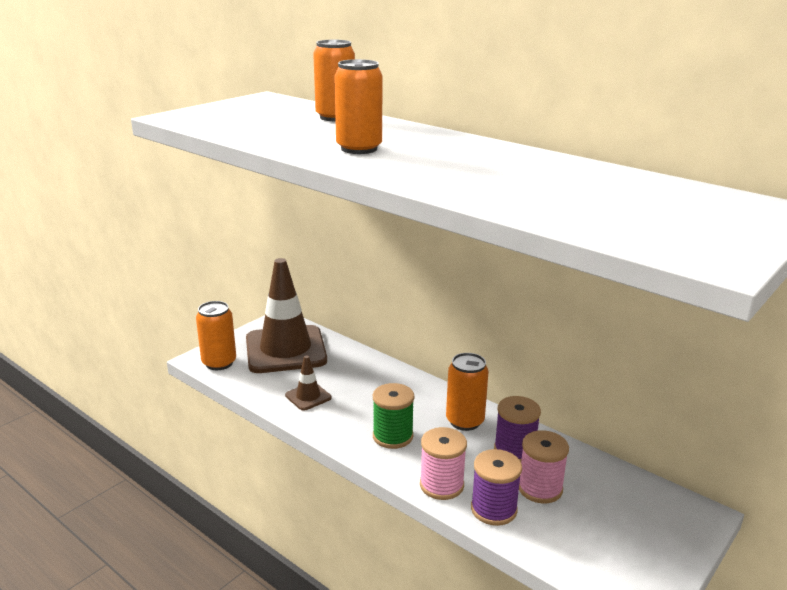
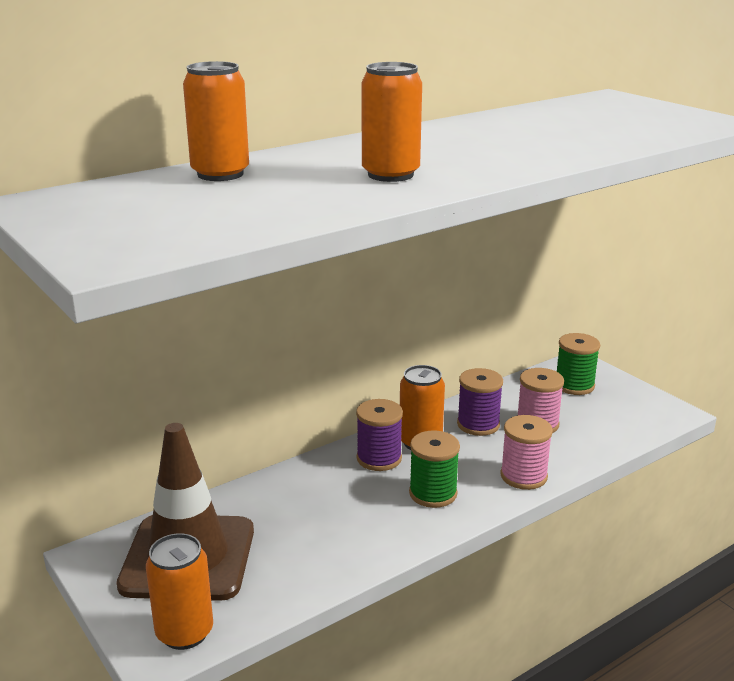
camera: 75 degrees left, 0 degrees up
(308, 396) = (324, 548): brown traffic cone -> none
(493, 509) = (563, 454): purple spool -> purple spool (379, 458)
(642, 512) = (574, 385): none -> green spool

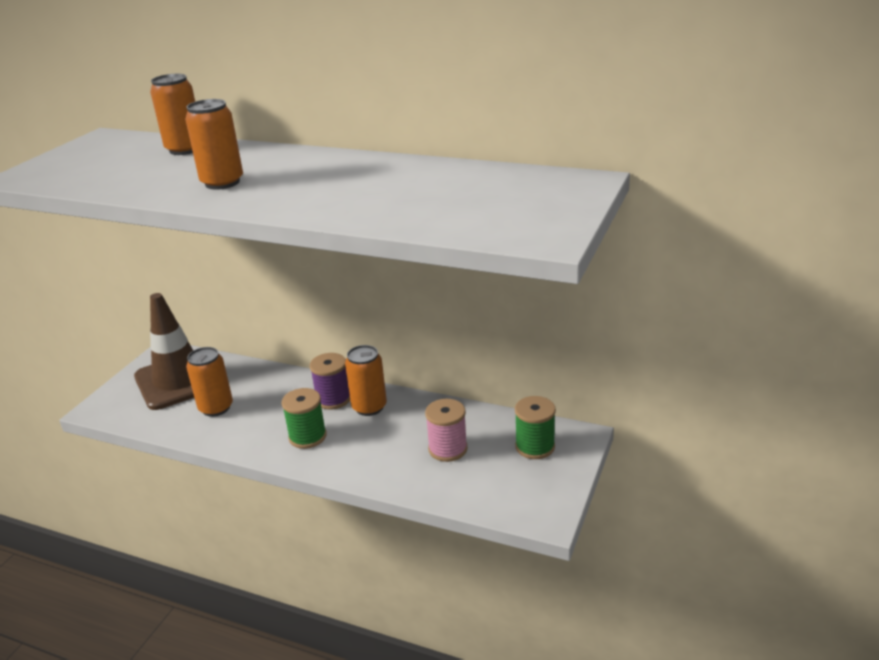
camera: 60 degrees right, 5 degrees up
(184, 632) = (115, 408): orange can -> orange can (216, 408)
(478, 424) = (419, 422): purple spool -> none
(523, 476) = (363, 468): pink spool -> none

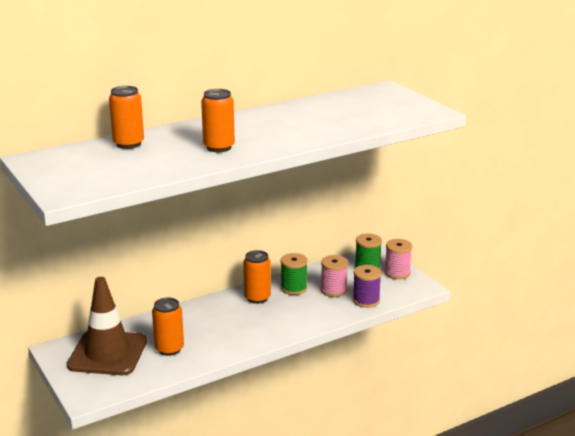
camera: 55 degrees left, 5 degrees down
(307, 437) = (255, 327): green spool -> green spool (293, 288)
(333, 399) = (229, 306): purple spool -> purple spool (366, 300)
(553, 477) = (397, 273): none -> pink spool

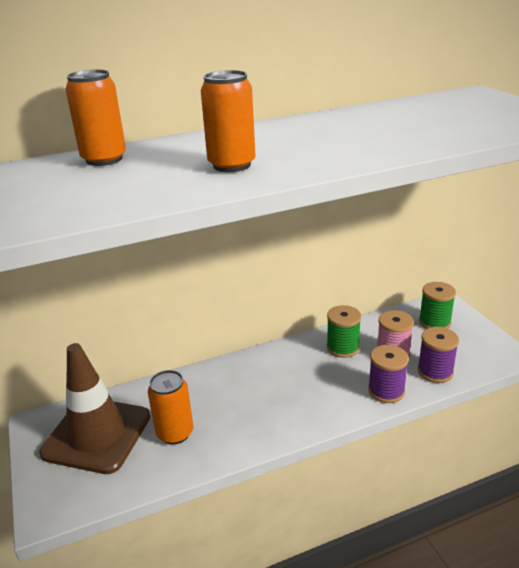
camera: 10 degrees right, 5 degrees up
(257, 298) = (297, 359): orange can -> none
(328, 314) = (386, 391): none -> purple spool
(397, 273) = (473, 332): pink spool -> none

